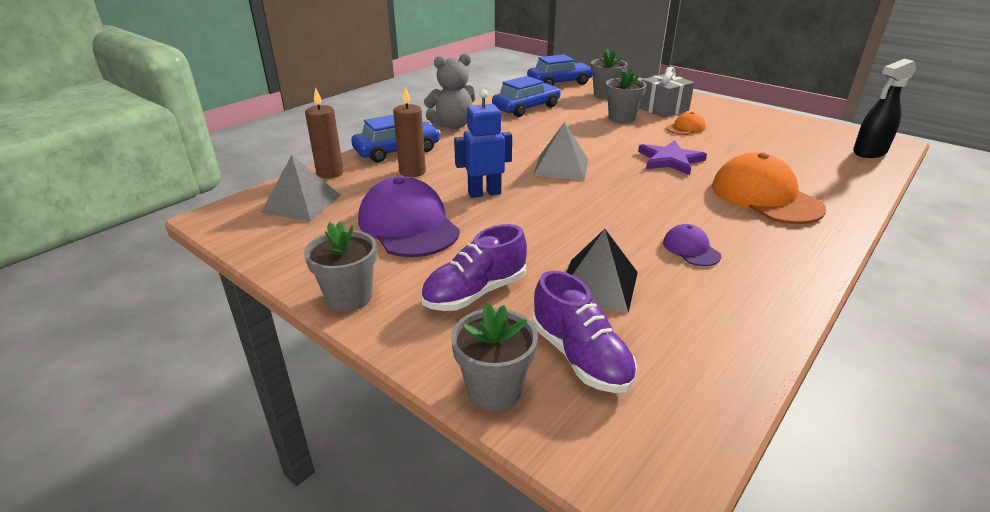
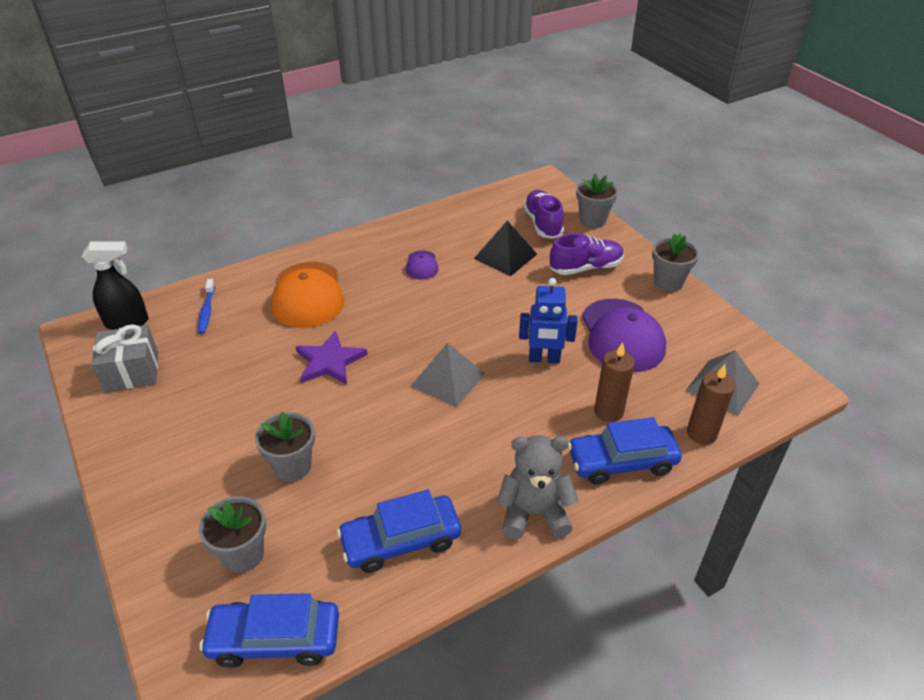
camera: 160 degrees left, 10 degrees up
(663, 109) = (212, 476): grey gift -> grey gift (132, 371)
(685, 128) = (242, 417): orange cap -> none
(827, 170) = (207, 311): none -> blue toothbrush

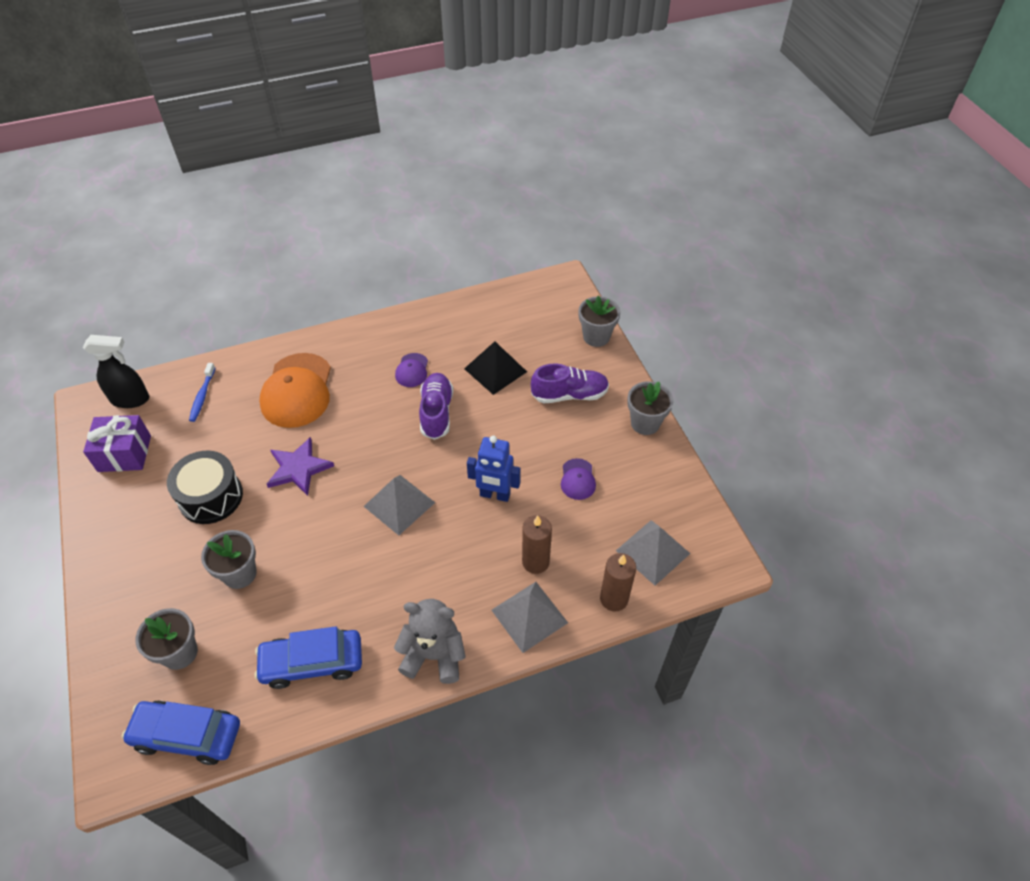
camera: 10 degrees right, 10 degrees up
(132, 371) = (124, 453): grey gift -> purple gift
(240, 399) = (211, 497): none -> black drum
(543, 224) = (544, 335): purple shoe -> purple shoe (436, 412)
(621, 461) = (529, 616): blue car -> grey pyramid
(622, 335) = (577, 479): purple cap -> purple cap, size x0.48

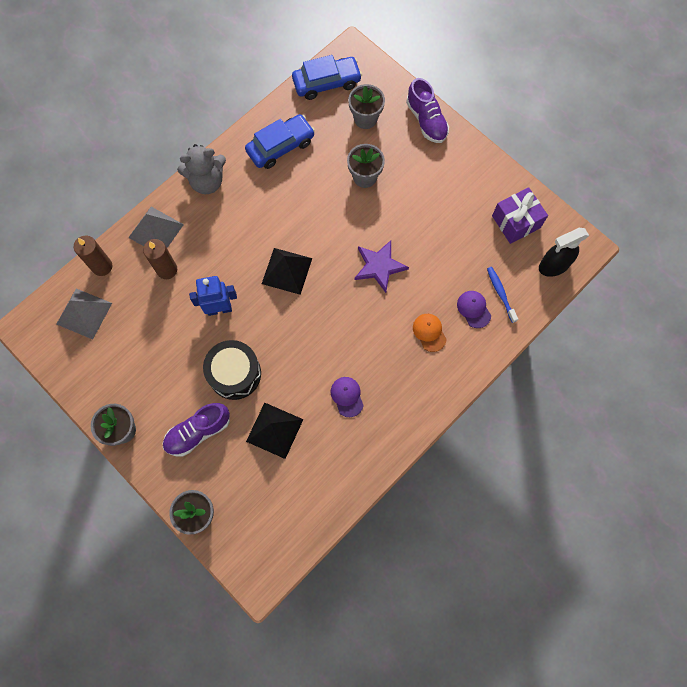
camera: 155 degrees right, 20 degrees up
(211, 497) = (426, 218): black drum -> black drum (235, 374)
(297, 391) = (429, 332): orange cap -> orange cap, size x0.48
(399, 504) = (287, 271): grey pyramid -> black pyramid
(436, 412) = (302, 362): purple shoe -> purple shoe (426, 120)
(577, 479) = (160, 350): purple cap -> purple cap (473, 309)

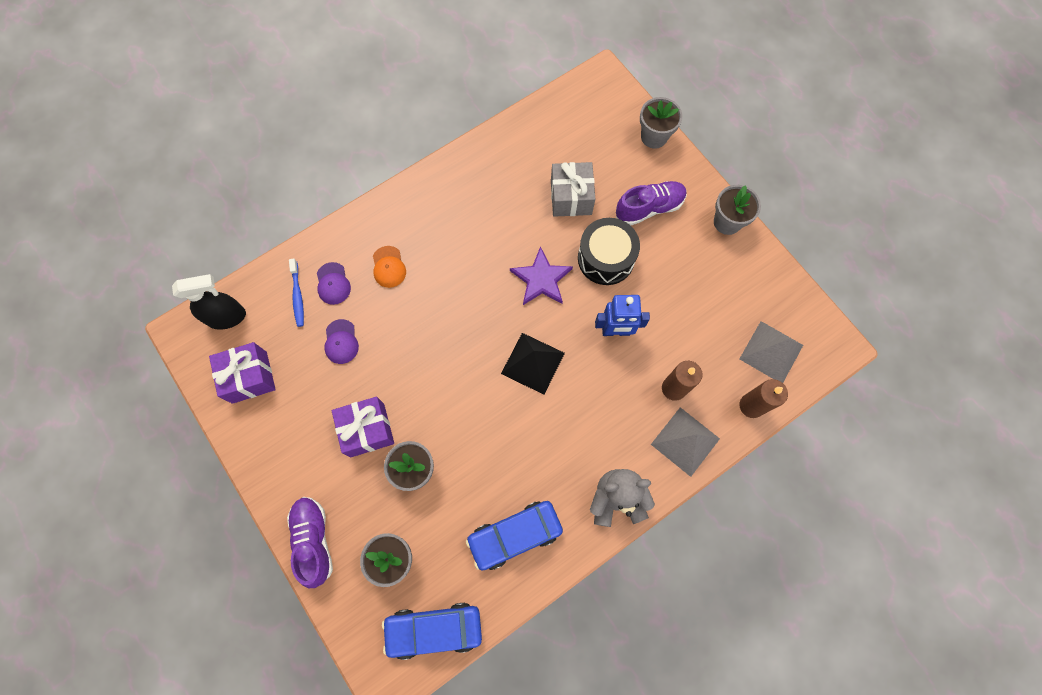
camera: 170 degrees left, 0 degrees up
(274, 430) = (571, 197): black pyramid -> grey gift
(347, 396) = (491, 217): purple cap -> purple cap (341, 342)
(379, 266) = (425, 350): purple star -> purple star (541, 279)
(409, 198) = (367, 430): none -> purple gift

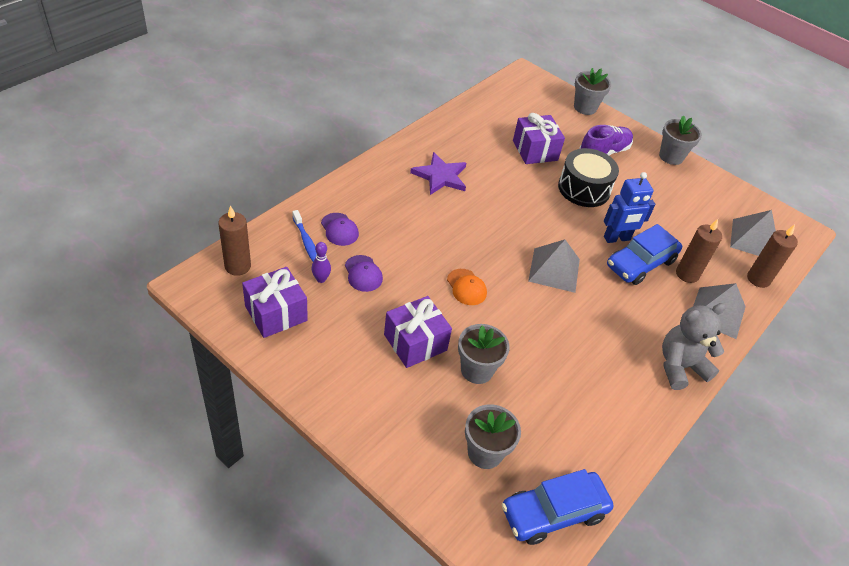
camera: 20 degrees left, 25 degrees down
(227, 317) = (238, 266): black spray bottle -> brown candle
(300, 343) = (321, 279): none -> purple bowling pin
(314, 540) = (392, 450): purple shoe -> none
(388, 267) = (390, 212): orange cap -> orange cap (466, 287)
(514, 535) = (598, 411): blue car -> blue car (640, 263)
(533, 363) = (554, 270): black pyramid -> grey pyramid
(541, 279) = (534, 208): purple star -> purple star (440, 176)
(571, 197) = (535, 150): grey gift -> purple gift

